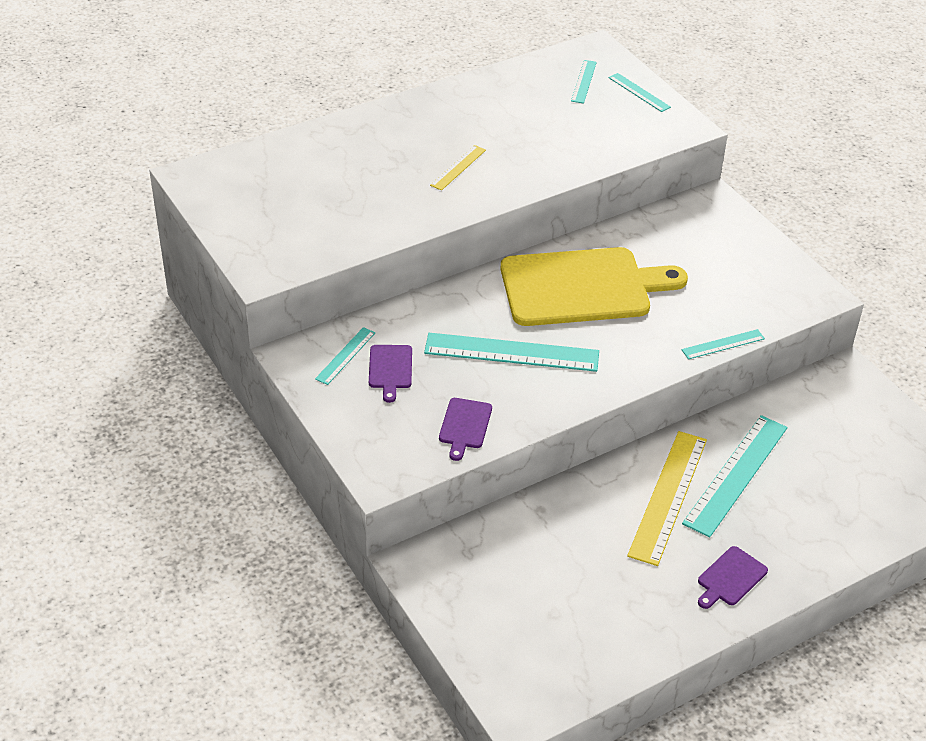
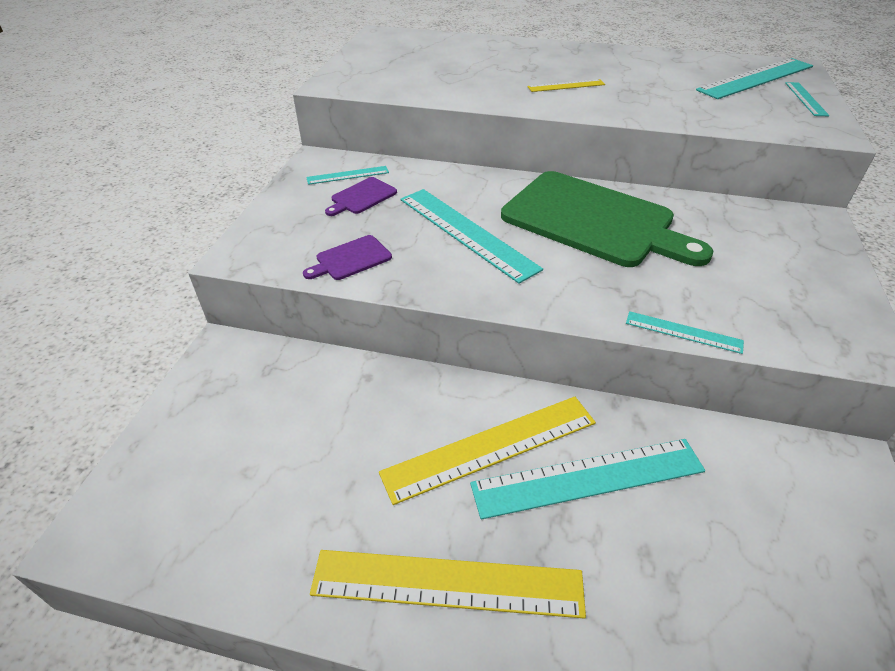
camera: 45 degrees right, 0 degrees up
(582, 287) = (594, 220): yellow cutting board -> green cutting board
(584, 81) = (756, 78): turquoise ruler -> turquoise ruler, size x1.98
(730, 578) = (447, 582): purple cutting board -> yellow ruler

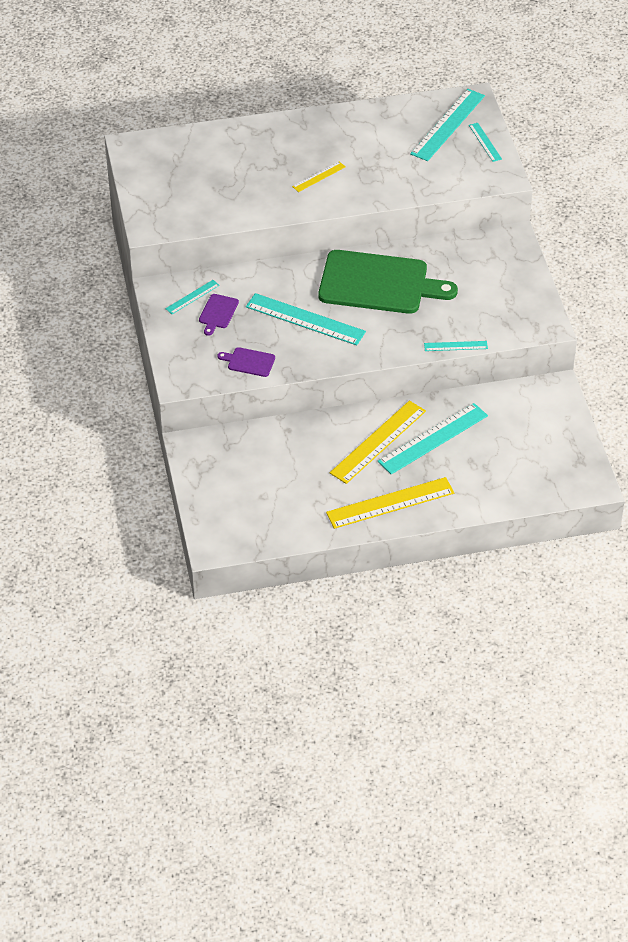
camera: 25 degrees left, 5 degrees up
(350, 259) = (249, 362): purple cutting board -> purple cutting board turned 75 degrees clockwise

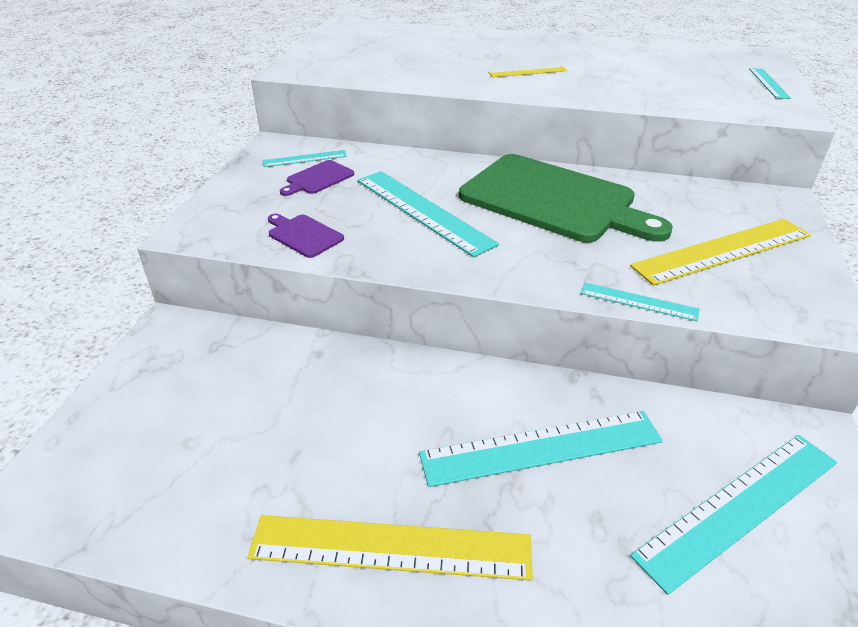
camera: 25 degrees right, 10 degrees down
(378, 442) = (442, 419): yellow ruler -> yellow ruler (722, 250)
(448, 125) = (720, 65): turquoise ruler -> turquoise ruler (740, 507)

